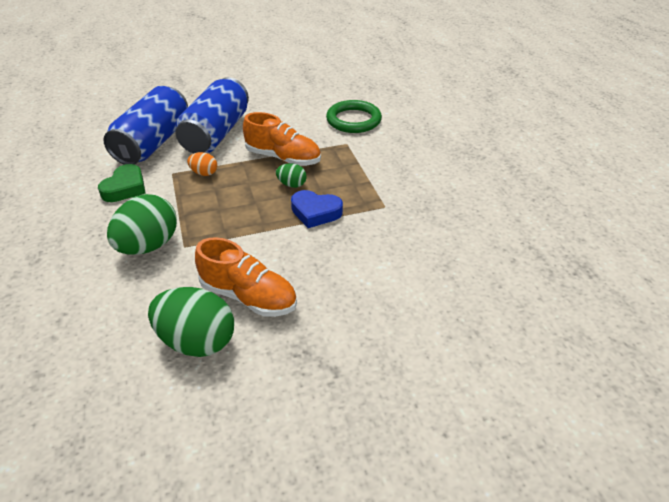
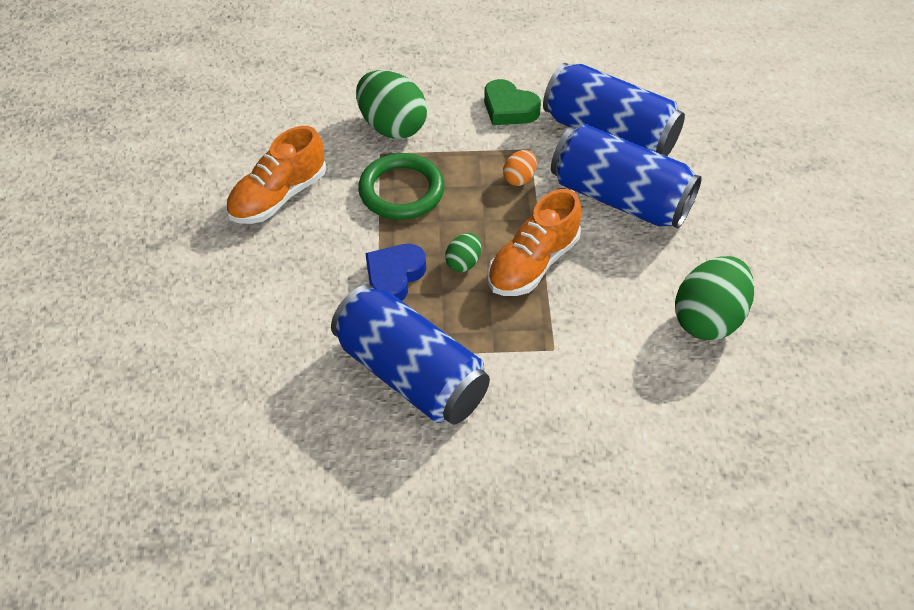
camera: 105 degrees right, 10 degrees up
(197, 341) = (240, 155): green egg -> green egg (708, 319)
(353, 120) = (626, 376): green ring -> green ring (401, 191)
(392, 190) = (410, 374): none -> blue can

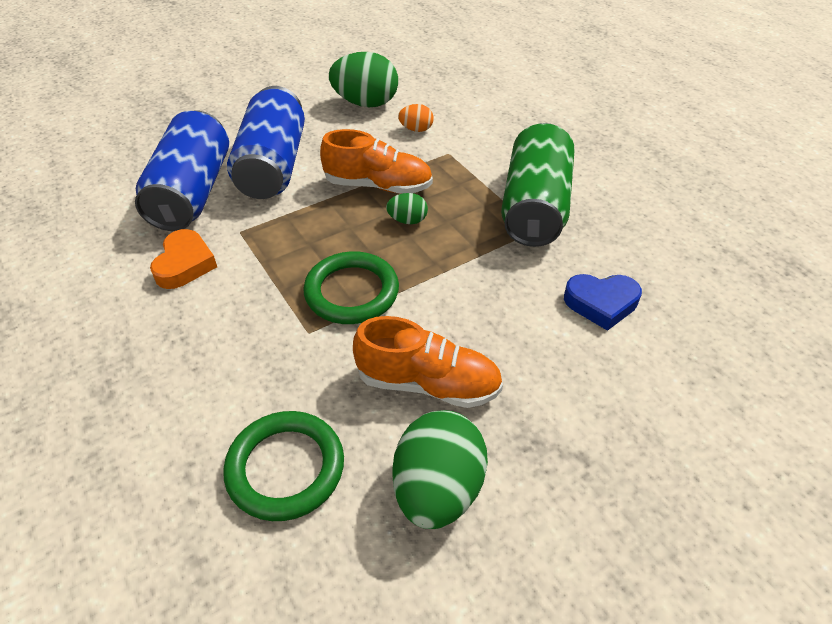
camera: 120 degrees left, 5 degrees down
(279, 109) = (285, 468): none -> green ring
(392, 126) = (260, 341): green egg -> green egg (437, 489)
(394, 276) = (456, 253): blue heart -> blue heart (601, 303)
(410, 374) = (535, 206): blue can -> green can
(509, 109) = (185, 264): green heart -> orange heart
(519, 178) = (284, 224): orange egg -> orange egg (416, 129)

